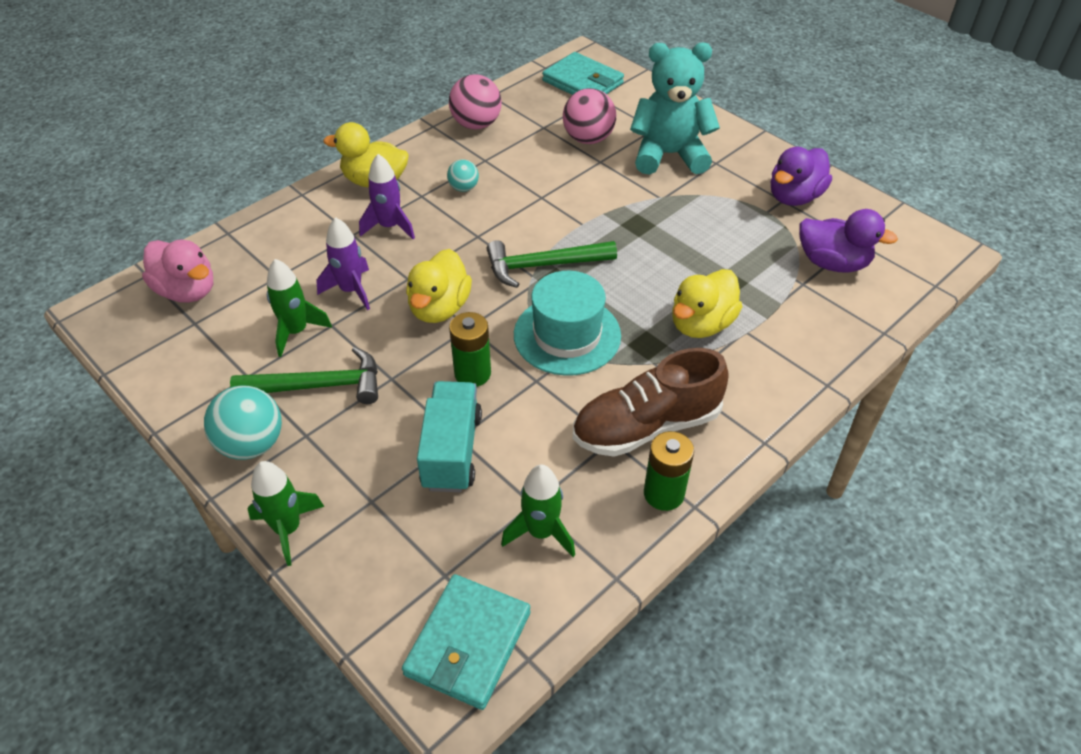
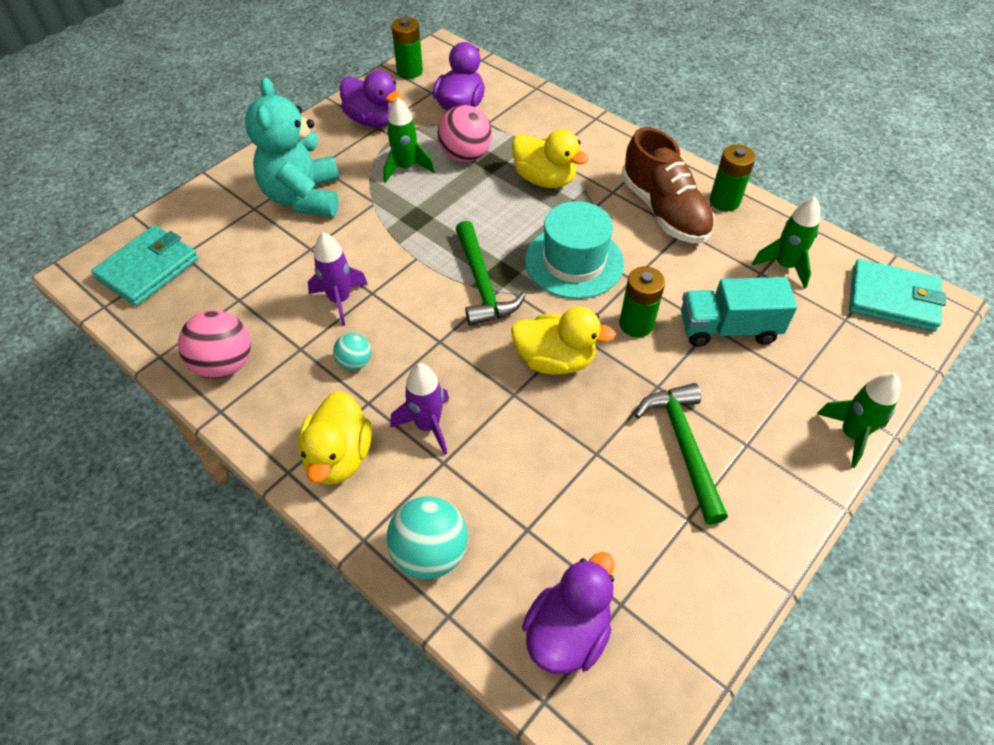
camera: 95 degrees left, 5 degrees up
(187, 291) = (567, 632): pink duck -> purple duck
(252, 444) = (773, 489): turquoise ball -> turquoise ball (430, 553)
(296, 332) = (613, 485): green rocket -> green rocket (406, 168)
(351, 290) = (540, 444): purple rocket -> purple rocket (340, 300)
(588, 139) = (268, 259): pink ball -> pink ball (465, 156)
(893, 224) = (409, 71): none -> green battery

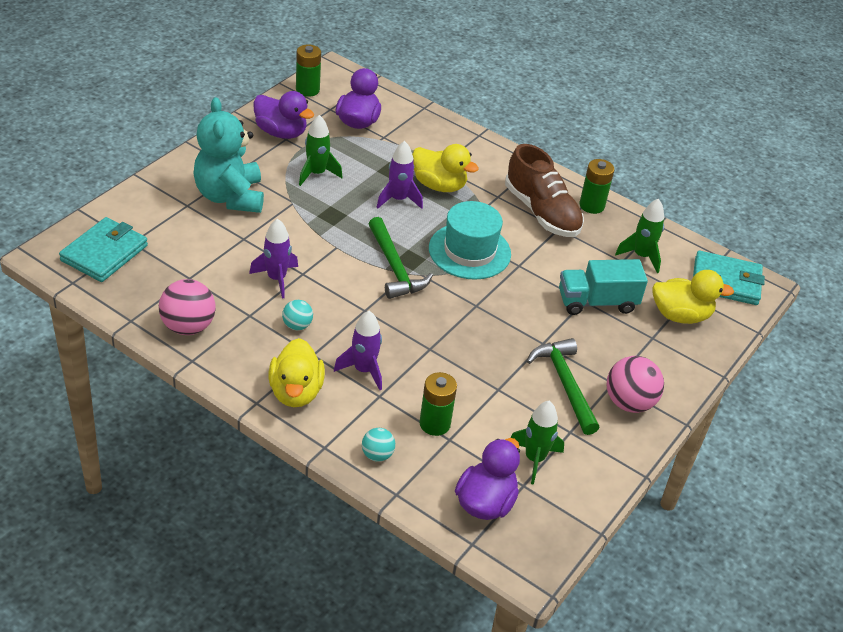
camera: 10 degrees left, 10 degrees down
(430, 553) = (377, 455): turquoise ball -> turquoise ball, size x0.56
(465, 156) = (368, 164): pink ball -> pink ball (629, 403)
(496, 197) = (398, 199): none -> purple rocket
(555, 360) = (460, 324): yellow duck -> yellow duck (680, 315)
(636, 324) = (523, 298): green battery -> green battery (434, 424)
(851, 434) = (691, 376): green rocket -> green rocket (534, 459)

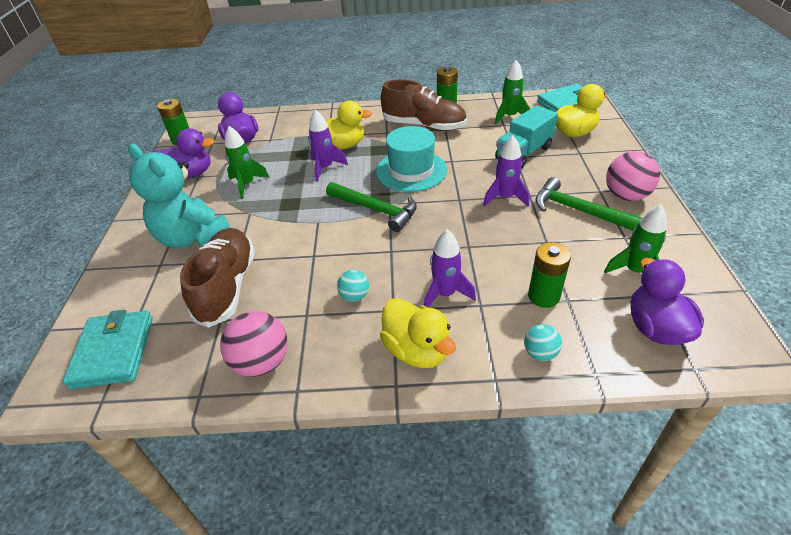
camera: 30 degrees left, 0 degrees up
(217, 256) = (227, 286): none -> brown shoe
(276, 279) = (297, 272): purple rocket -> purple rocket (505, 198)

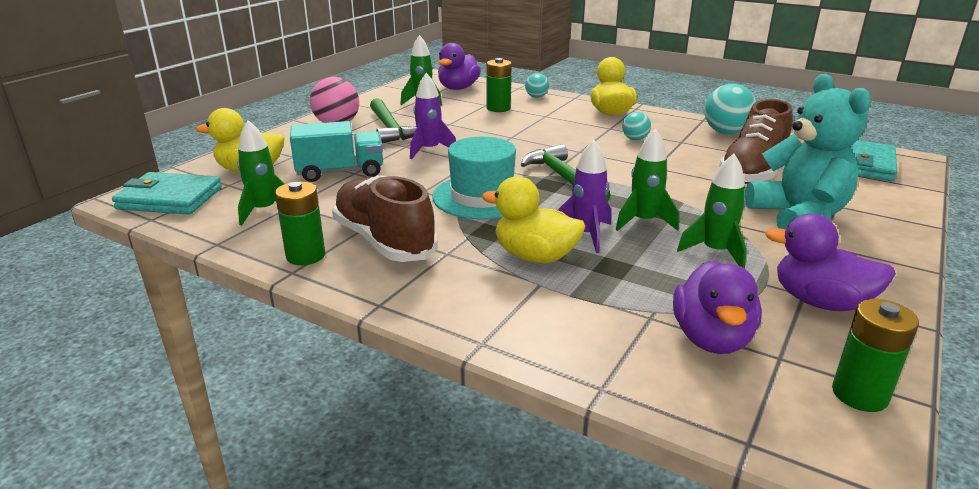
camera: 150 degrees left, 15 degrees down
(262, 362) = (726, 132): pink ball -> turquoise ball
(297, 191) = (643, 222): none -> green rocket
(445, 294) = (563, 124): purple rocket -> none

